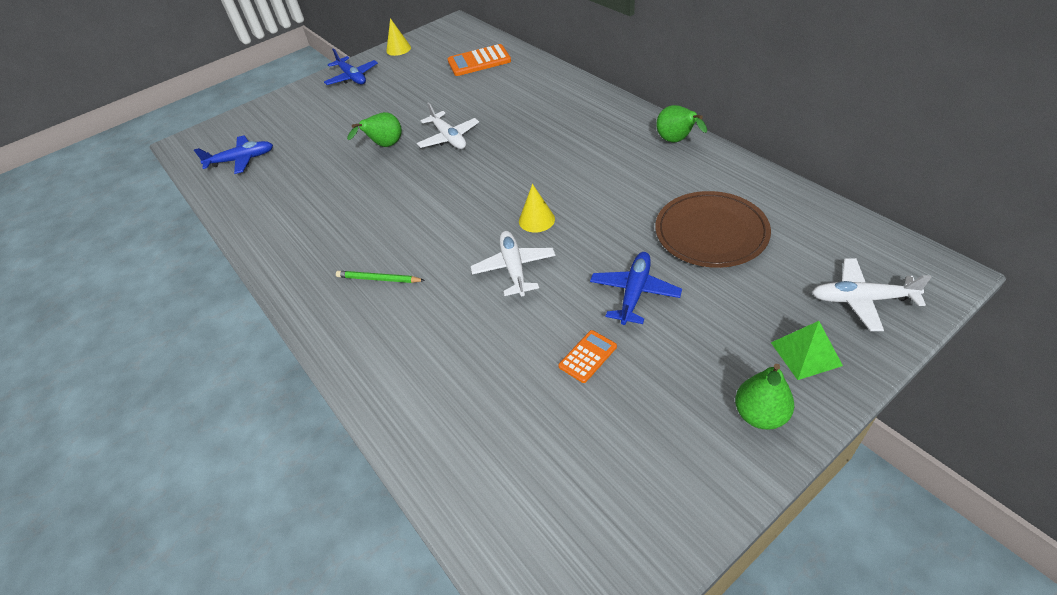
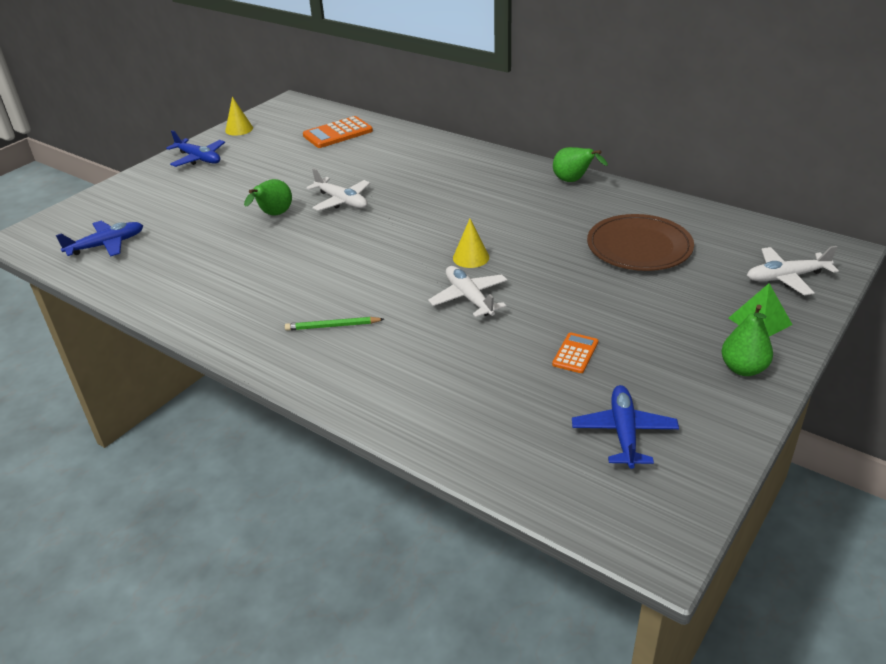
camera: 20 degrees left, 10 degrees down
(634, 293) = (593, 300): blue plane -> blue plane (624, 432)

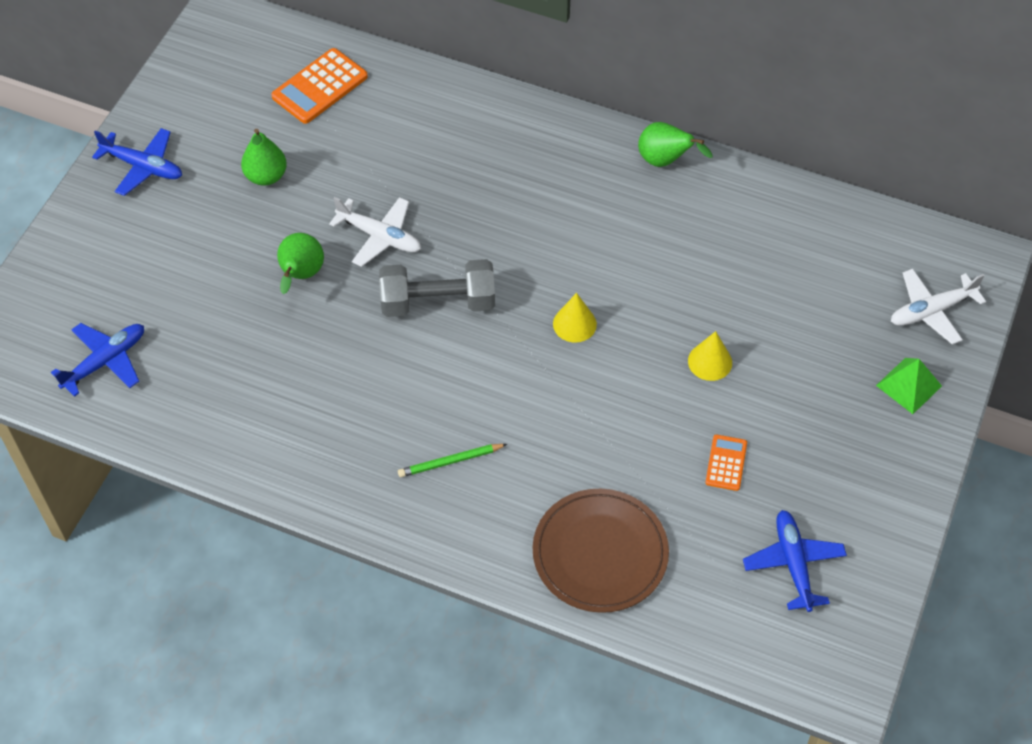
camera: 15 degrees left, 20 degrees up
(239, 129) = (171, 91): yellow cone -> yellow cone (710, 361)
(368, 237) = (438, 302): none -> grey dumbbell
(469, 298) = (591, 393): white plane -> none
(639, 247) = (765, 279): brown plate -> brown plate (600, 553)
(743, 369) = (898, 459): green pear -> green pear (266, 176)

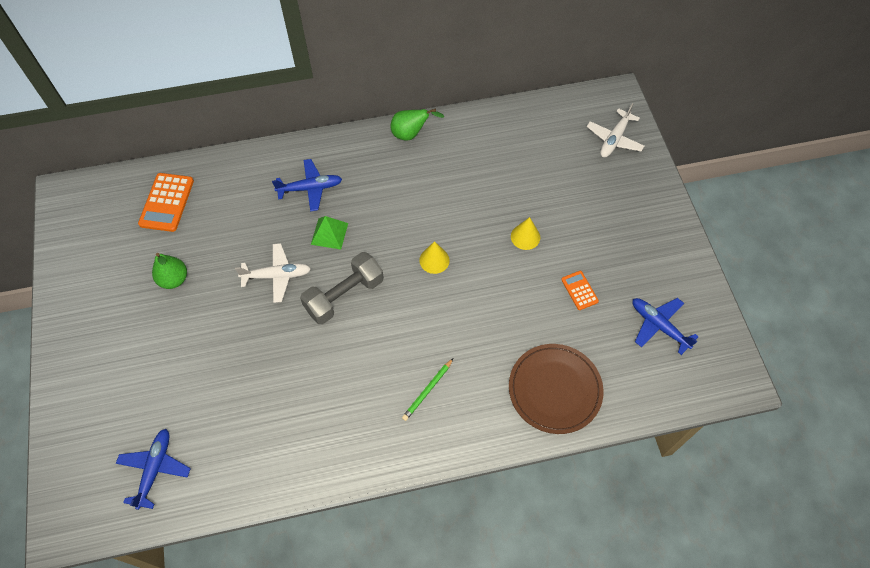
camera: 35 degrees left, 5 degrees up
(143, 167) = (84, 321): blue plane -> blue plane (310, 188)
(301, 275) = (245, 330): green pear -> none
(908, 385) = (635, 187): green pyramid -> green pyramid (329, 233)

